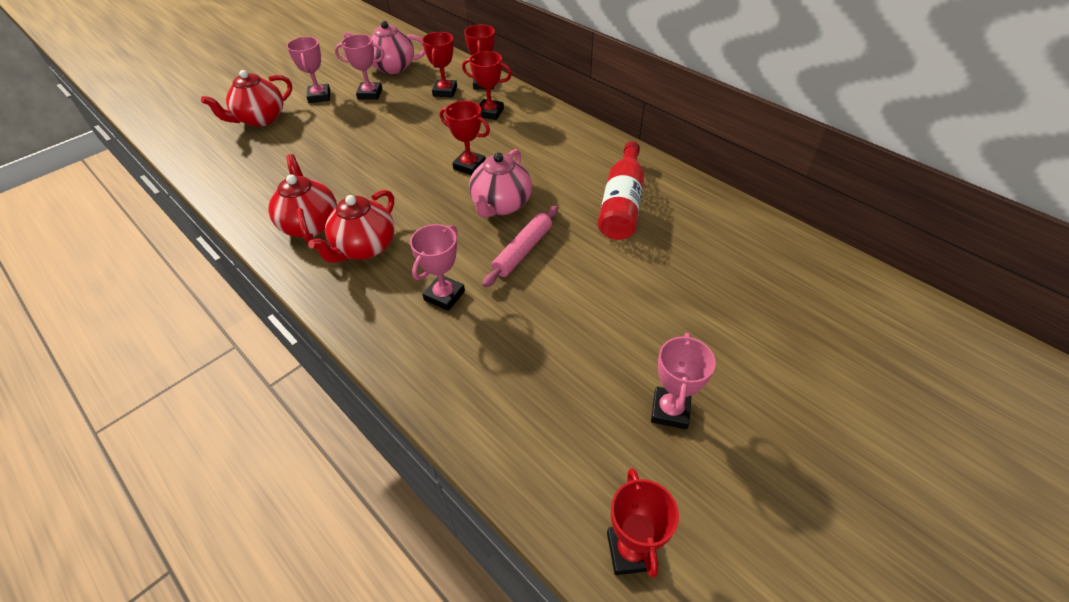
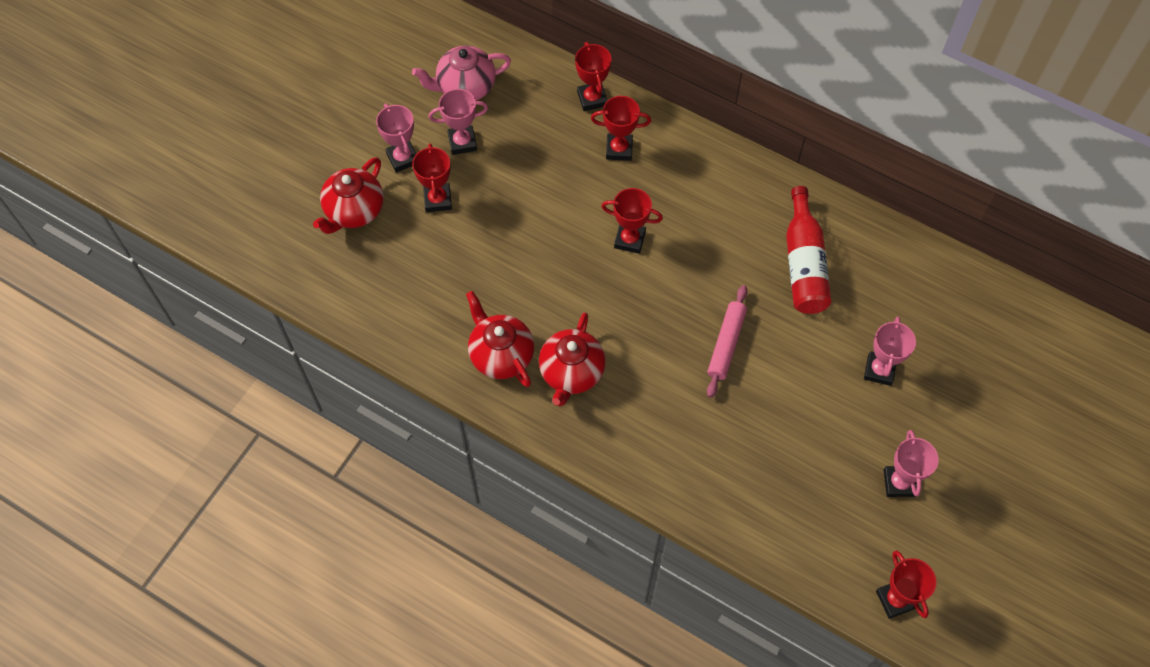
camera: 15 degrees left, 15 degrees up
(444, 295) = (673, 412): pink trophy -> pink trophy (879, 370)
(445, 91) = (551, 121): red trophy -> red trophy (437, 200)
(501, 205) = (684, 289): pink teapot -> none

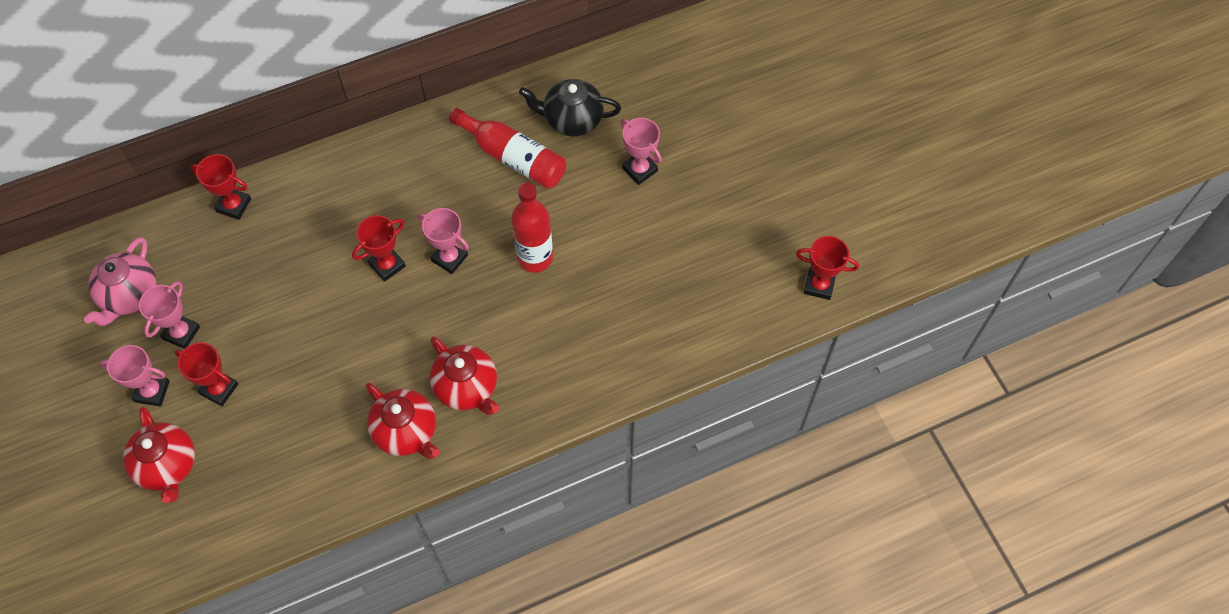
camera: 55 degrees left, 0 degrees up
(501, 355) = (406, 432): red teapot -> red teapot turned 135 degrees counterclockwise
(619, 149) = (299, 217): red trophy -> none
(726, 344) = (535, 258): pink rolling pin -> red bottle
(879, 284) = (572, 120): none -> black teapot
(899, 483) = (735, 220): pink trophy -> pink trophy (449, 258)

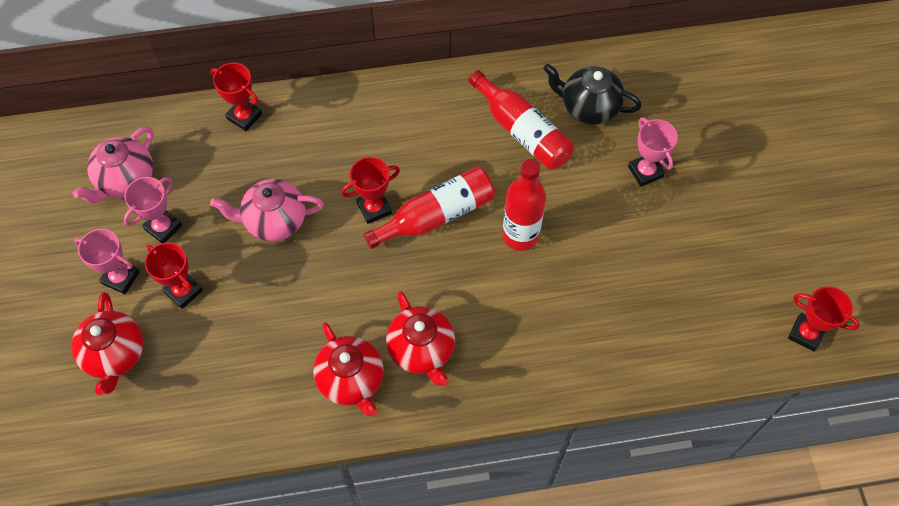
camera: 15 degrees right, 0 degrees up
(291, 300) = (274, 221): none -> pink teapot
(449, 258) = (436, 215): pink trophy -> red bottle

